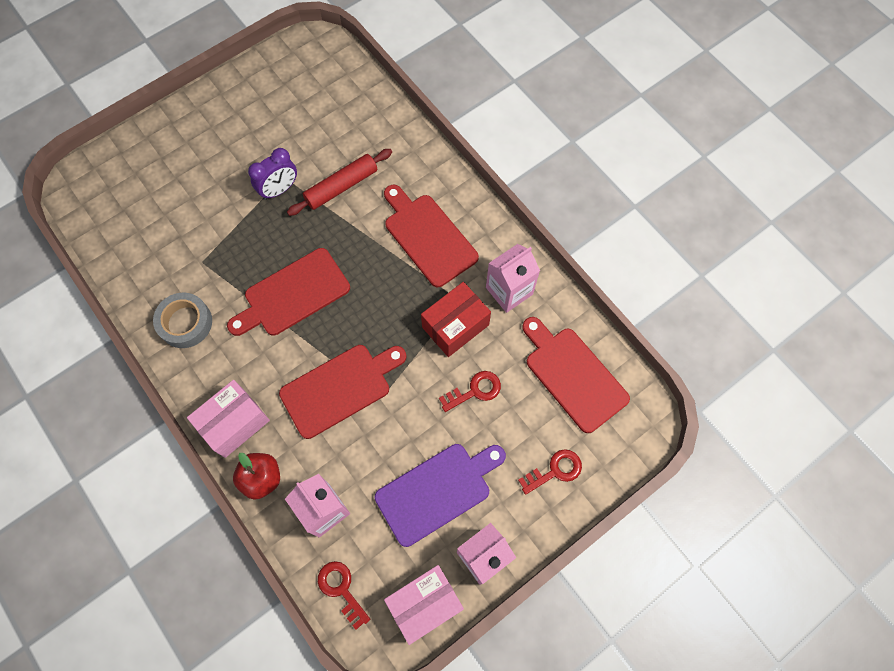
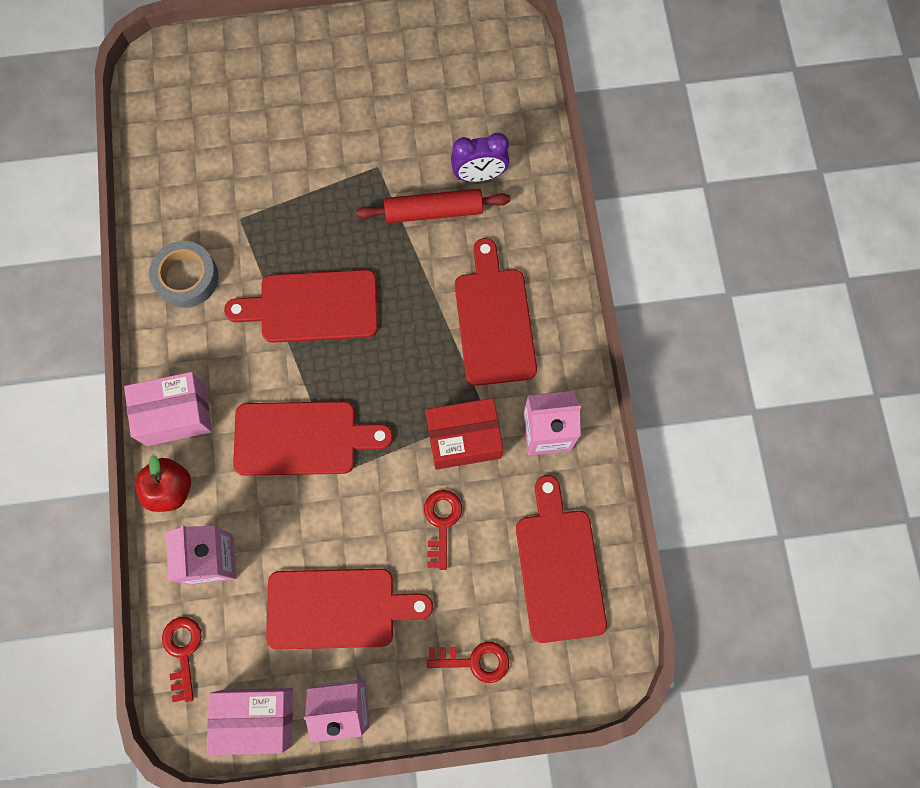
camera: 30 degrees right, 5 degrees up
(279, 190) = (365, 179): purple clock -> purple clock (479, 175)
(437, 491) = (338, 608): purple cutting board -> red cutting board
(475, 391) = (441, 523): red key -> red key turned 90 degrees counterclockwise

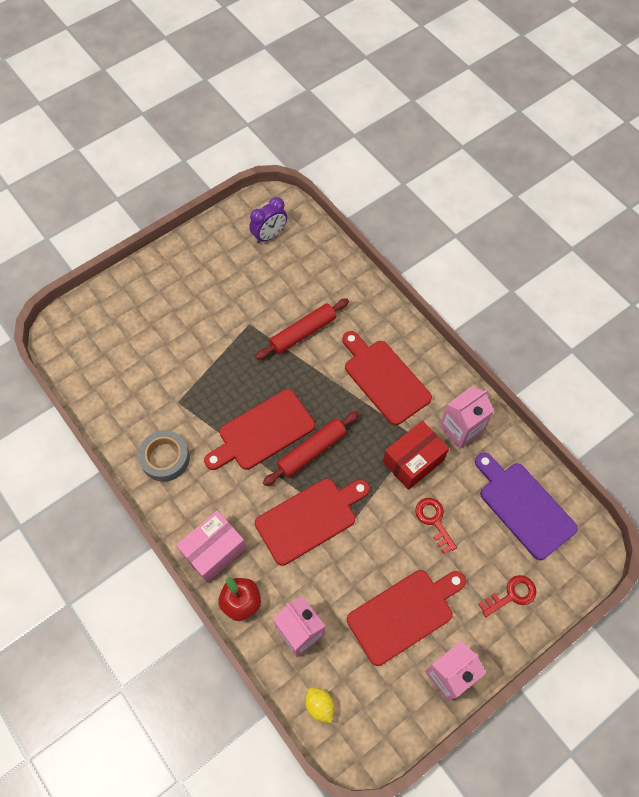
camera: 30 degrees left, 10 degrees down
(183, 652) = (319, 706): red key -> yellow lemon
(256, 718) = (397, 719): pink box -> none
(354, 361) = (312, 451): none -> red rolling pin
(479, 175) = (317, 297): purple clock -> purple clock (269, 235)
(559, 568) = (523, 507): red cutting board -> purple cutting board

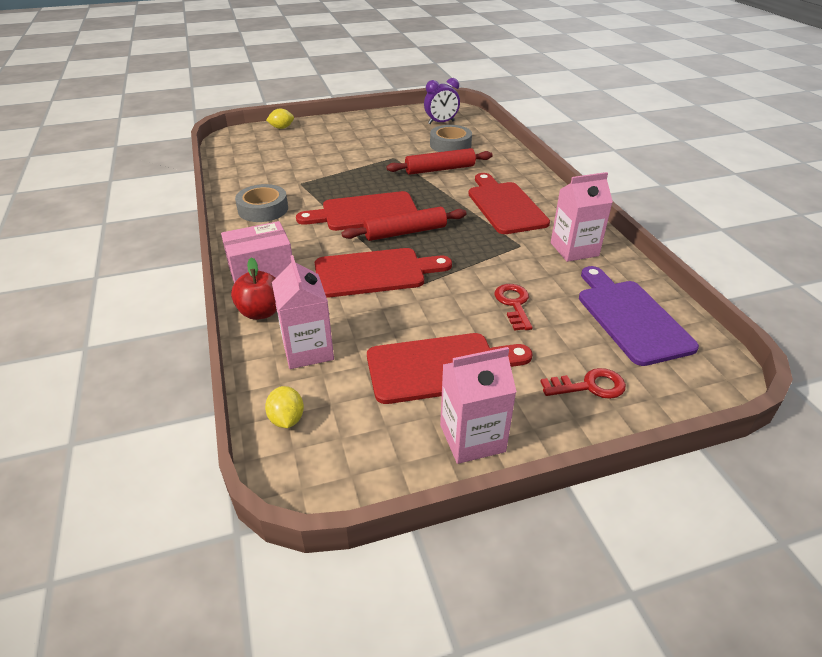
camera: 20 degrees right, 25 degrees down
(102, 299) = (281, 128): none -> yellow lemon
(296, 281) = (450, 145): none -> grey tape
(413, 461) = (510, 259): red box -> none

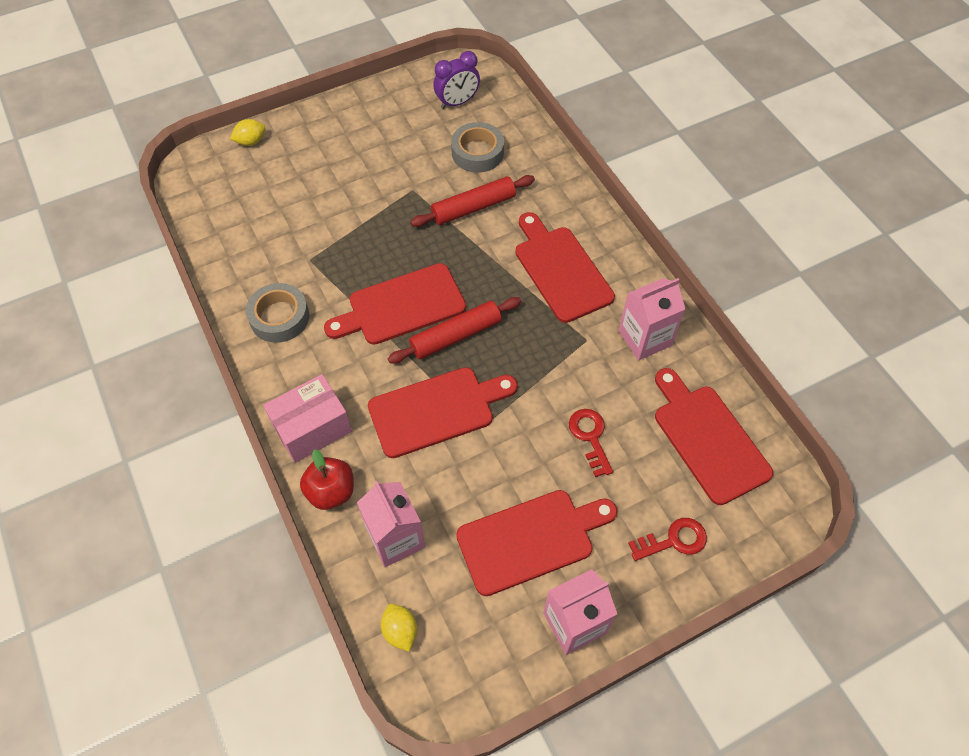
camera: 10 degrees left, 20 degrees up
(630, 318) = (708, 439): purple cutting board -> red cutting board

